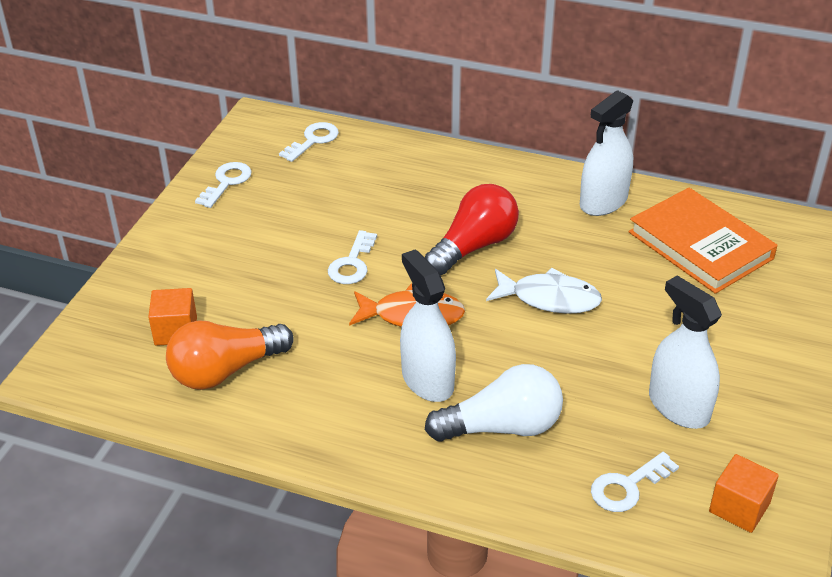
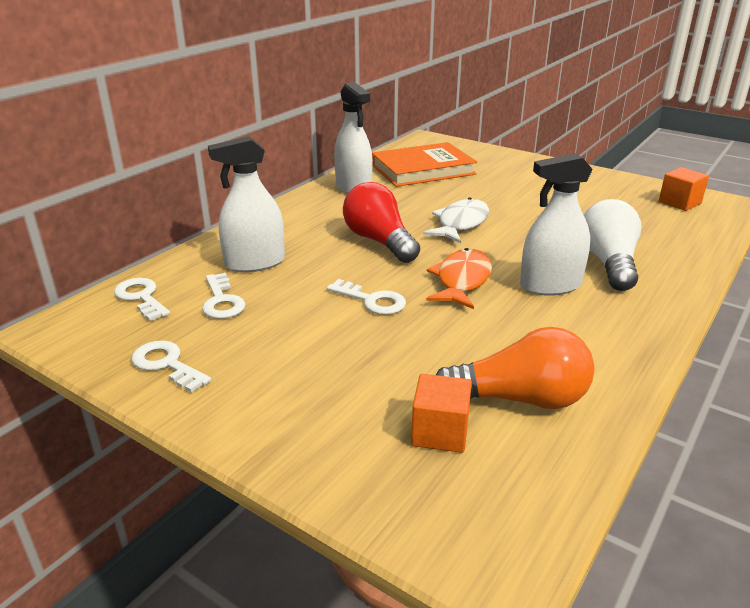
camera: 75 degrees left, 10 degrees down
(225, 370) = (519, 399): orange light bulb -> orange light bulb turned 75 degrees counterclockwise
(627, 486) = (667, 230): white key -> white key (222, 301)
(678, 407) = (587, 203): white spray bottle -> white spray bottle (255, 263)

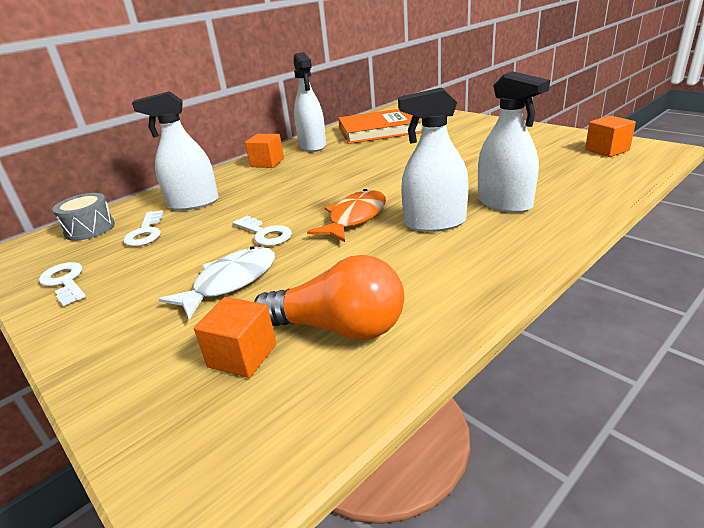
camera: 15 degrees right, 0 degrees up
(141, 297) = (90, 228): white key -> grey drum
(311, 210) = (267, 163): none -> orange cube
(379, 241) = (305, 186): red light bulb -> none
(461, 223) = (384, 171): white fish -> white fish (230, 282)
(608, 263) = (504, 203): white light bulb -> white spray bottle

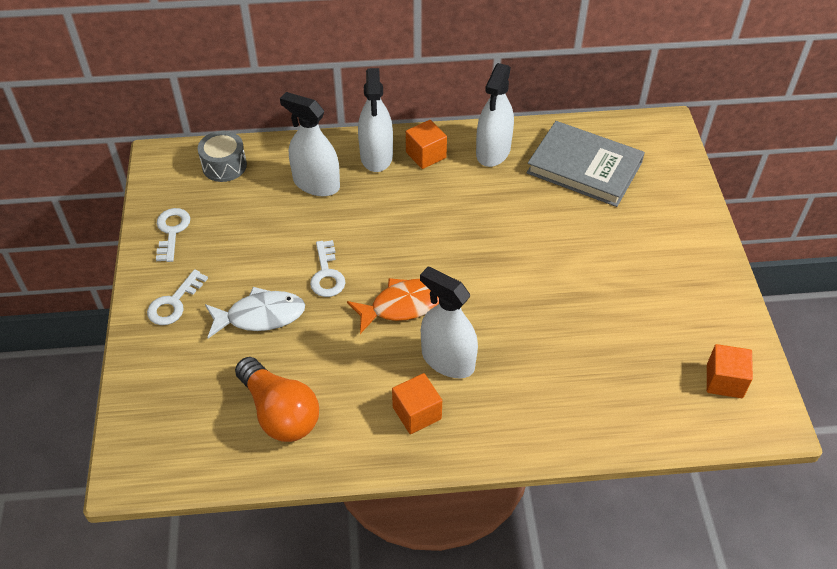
camera: 35 degrees right, 20 degrees up
(145, 232) = (255, 204): white key -> white key (174, 303)
(242, 355) = (214, 391): orange cube -> orange cube (417, 413)
(379, 130) = (584, 168): orange book -> grey book
(504, 203) = (526, 379): white spray bottle -> white spray bottle (376, 156)

